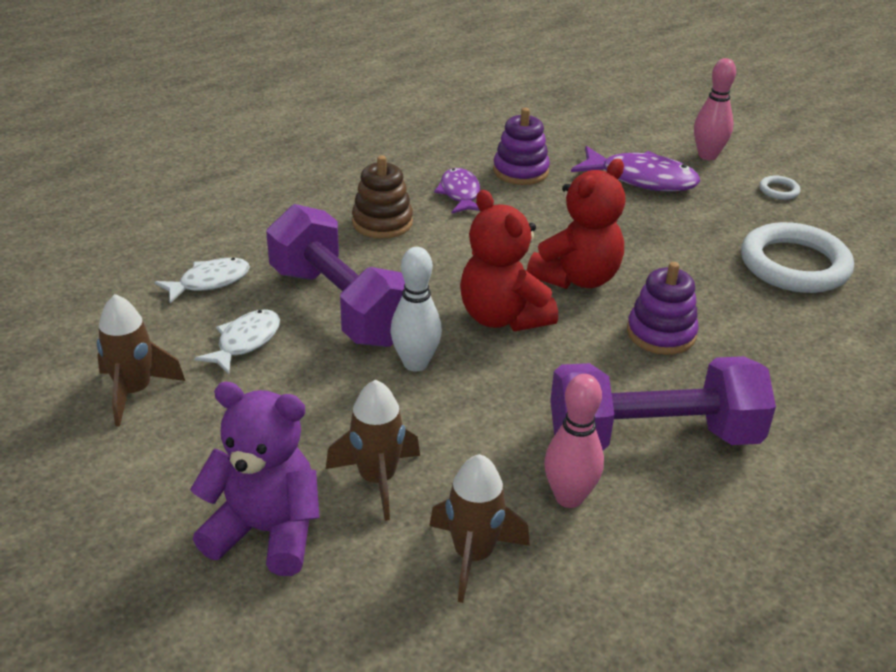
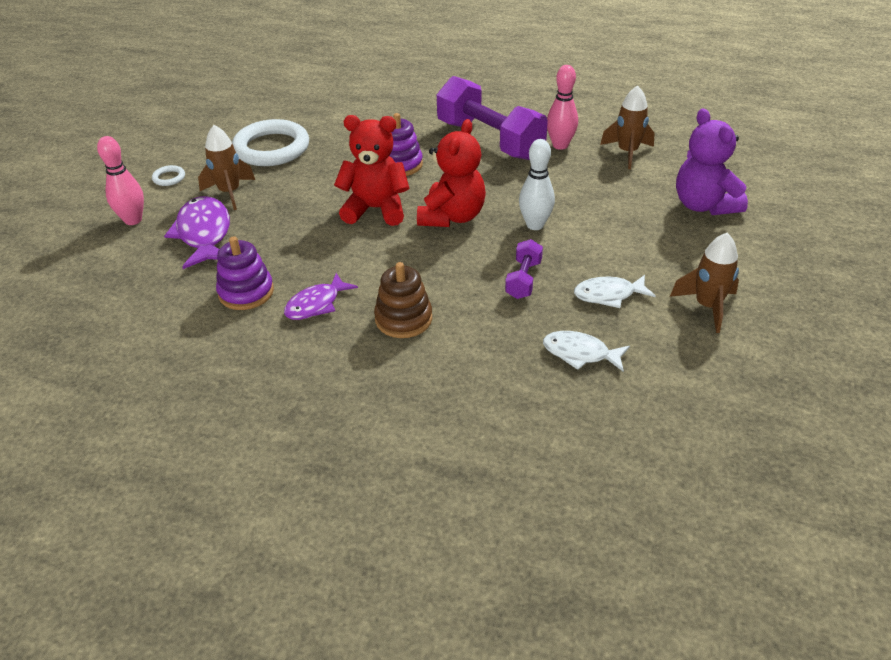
camera: 125 degrees left, 5 degrees up
(341, 306) = (523, 280): purple dumbbell -> purple dumbbell, size x0.46
(377, 479) = (629, 194): brown rocket -> brown rocket (230, 193)

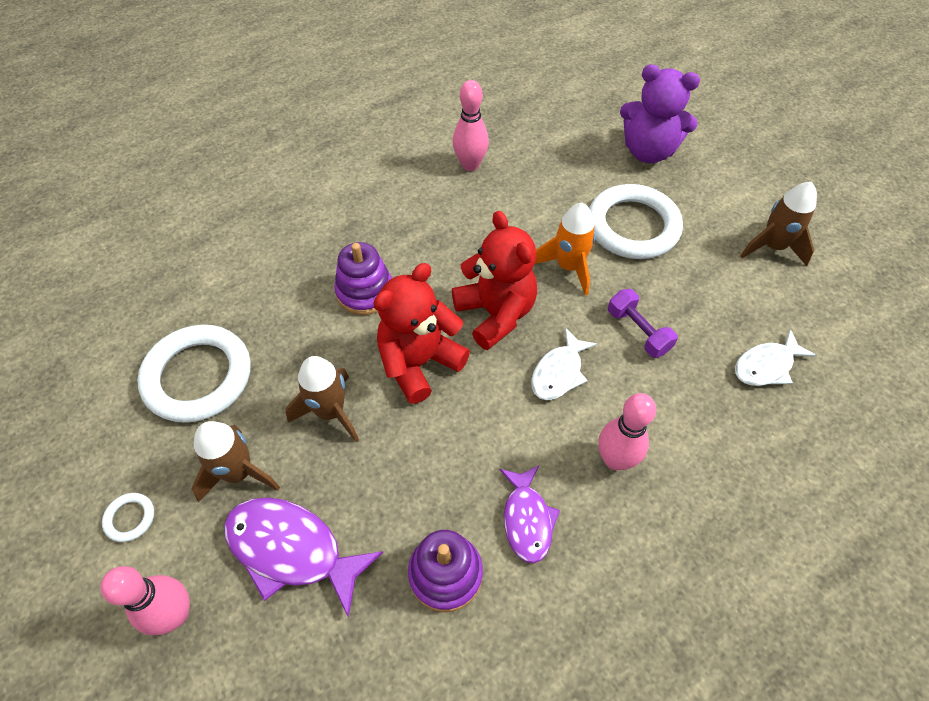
camera: 50 degrees left, 15 degrees up
(403, 319) = (615, 459): brown stacking toy -> pink bowling pin
(490, 140) = (405, 201): purple dumbbell -> none
(535, 225) = (568, 267): white bowling pin -> orange rocket
(608, 295) = (708, 292): white fish -> white fish (559, 372)
(616, 233) = (632, 226): none -> white ring
(627, 153) = (530, 136): brown rocket -> brown rocket (330, 412)

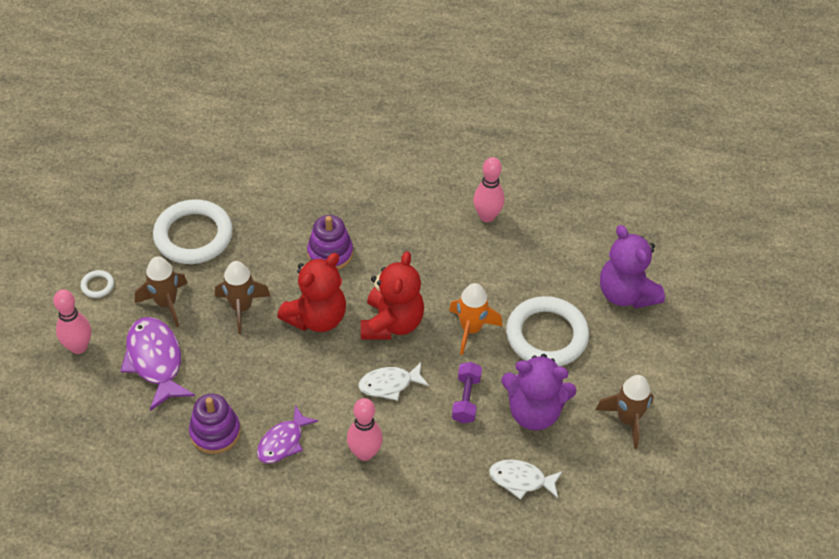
camera: 40 degrees right, 5 degrees down
(419, 363) = (316, 318): red teddy bear -> red teddy bear turned 135 degrees clockwise
(702, 297) = (534, 412): none -> purple teddy bear

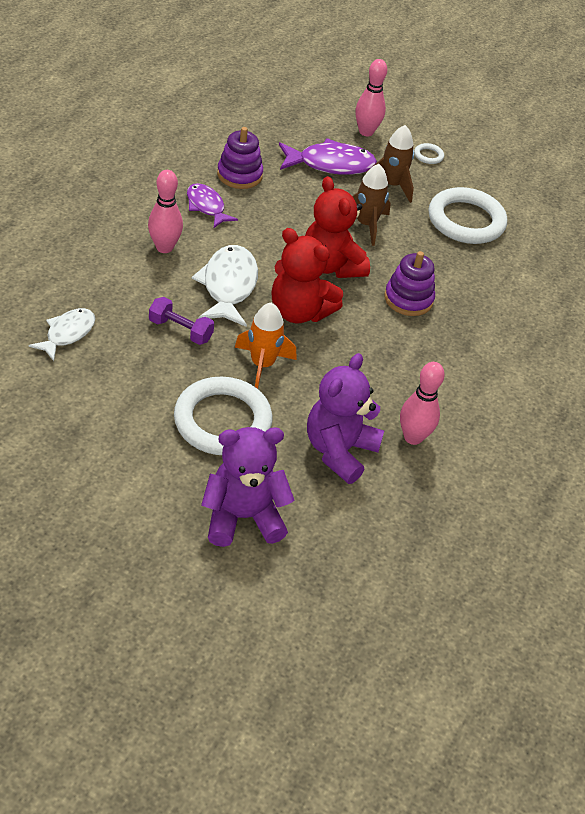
camera: 105 degrees right, 5 degrees down
(389, 384) = (228, 286): white fish -> white fish, size x1.57
(534, 412) = (135, 373): purple teddy bear -> purple teddy bear (339, 451)
(627, 419) = (79, 441): brown rocket -> none

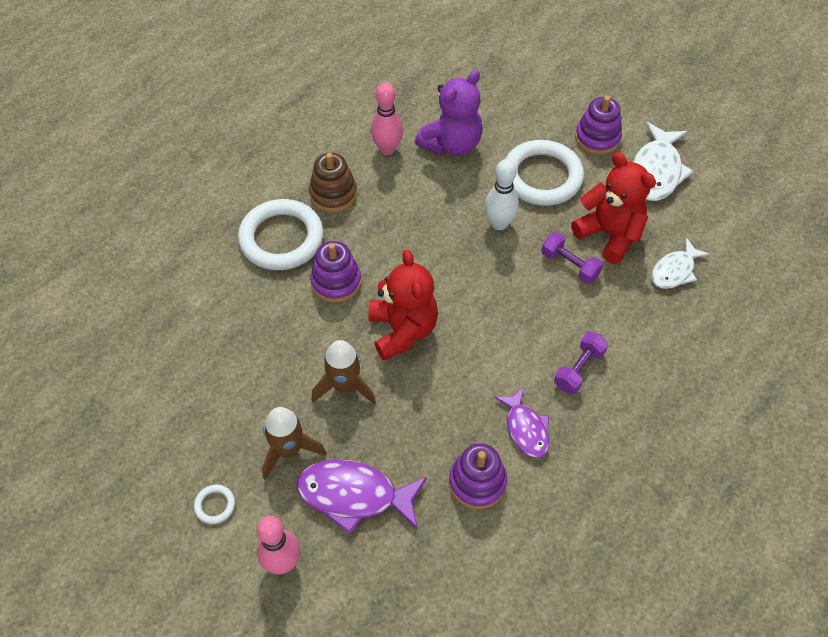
camera: 160 degrees left, 10 degrees up
(158, 478) = (597, 138): none -> purple stacking toy
(164, 247) = (579, 369): pink bowling pin -> purple dumbbell
(228, 286) = (517, 312): white fish -> white fish (656, 171)
(243, 517) = (537, 106): purple teddy bear -> none
(262, 365) = (499, 223): orange rocket -> white bowling pin
(299, 312) = (451, 276): red teddy bear -> red teddy bear (609, 234)
(450, 380) = (333, 194): none -> brown stacking toy
(466, 221) = (222, 384): white ring -> white ring (281, 238)

